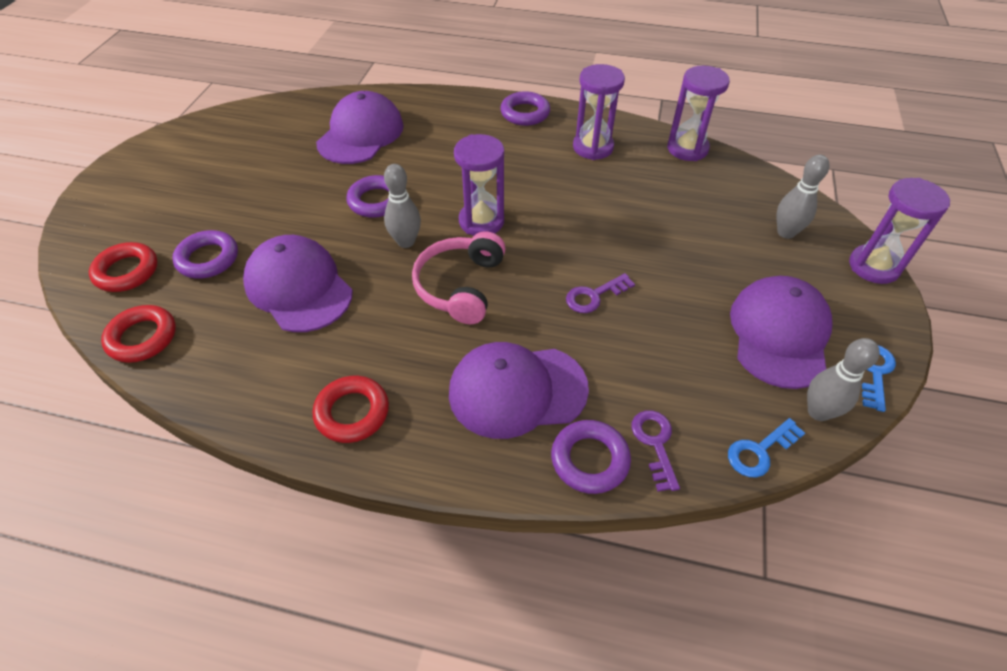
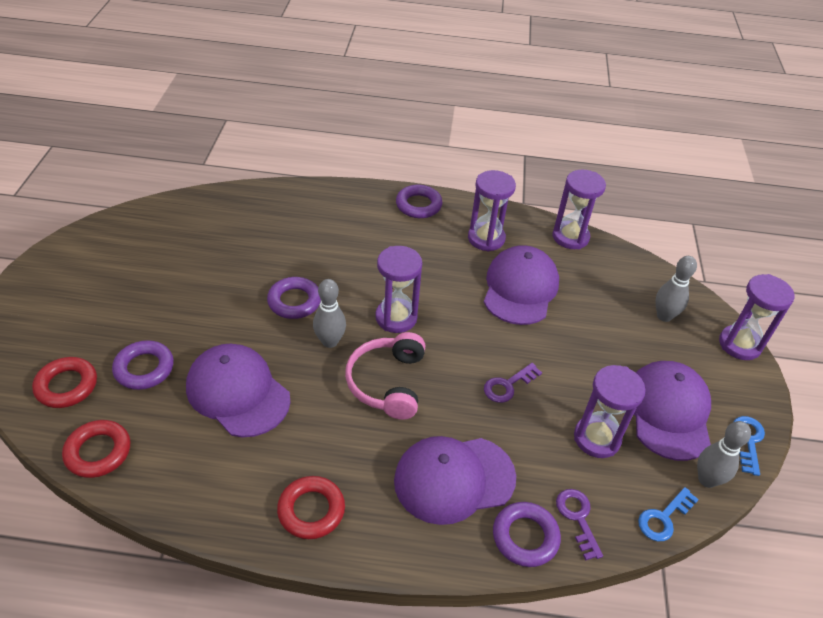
camera: 10 degrees left, 5 degrees down
(361, 134) = (266, 232): purple cap -> purple cap (520, 288)
(689, 358) = (597, 438): none -> purple hourglass

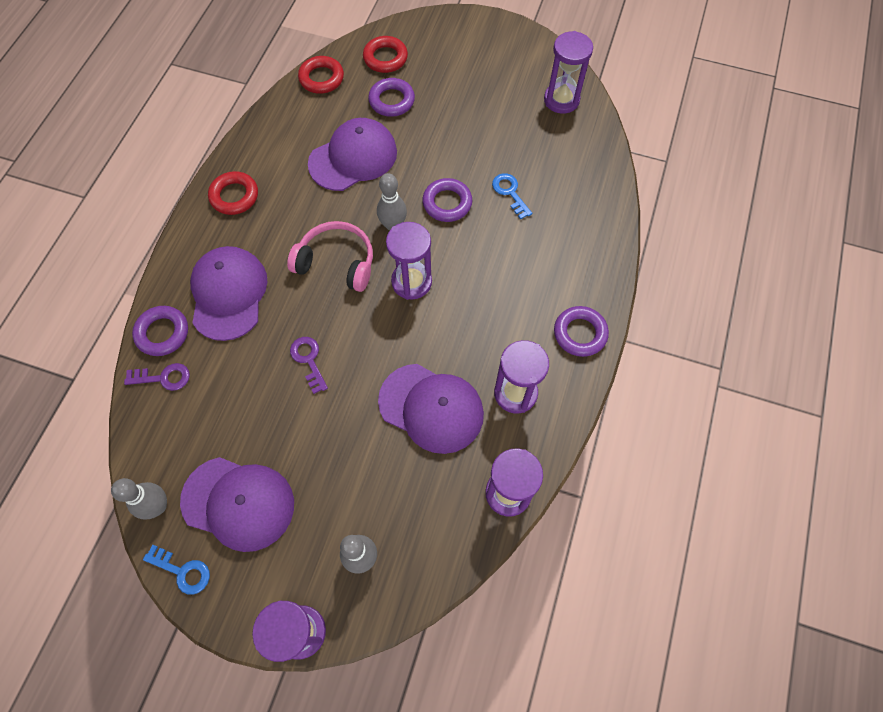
camera: 105 degrees right, 20 degrees up
(597, 438) = (230, 421): purple hourglass -> purple hourglass (561, 100)
(663, 518) = (138, 449): blue key -> blue key (510, 193)

